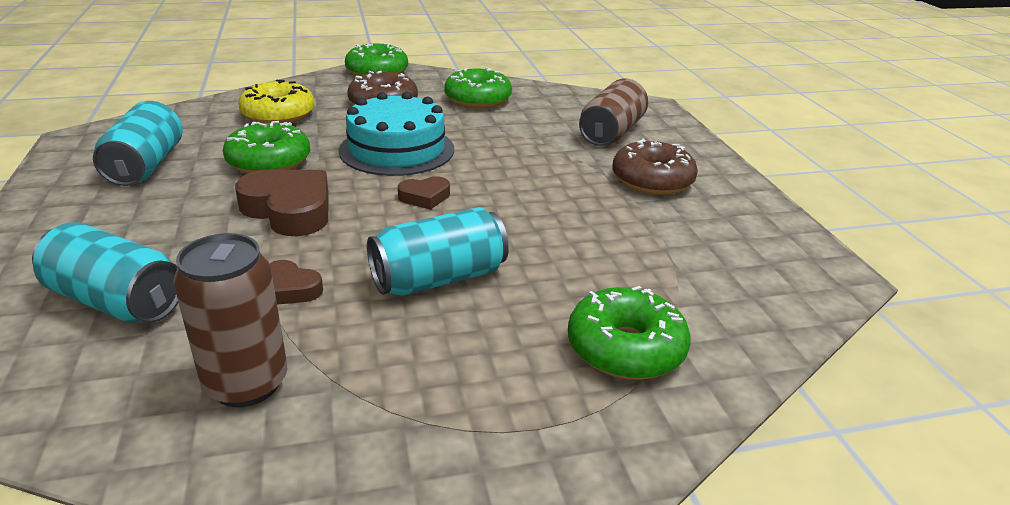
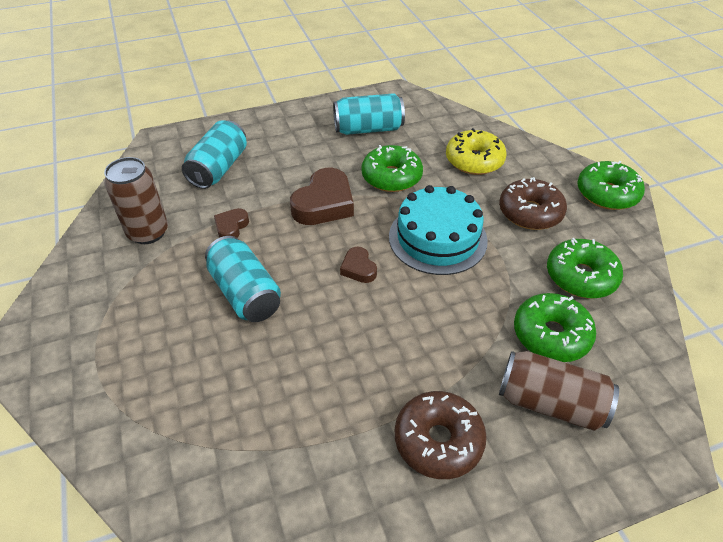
camera: 85 degrees right, 15 degrees up
(625, 348) = (162, 407): green donut -> green donut (551, 335)

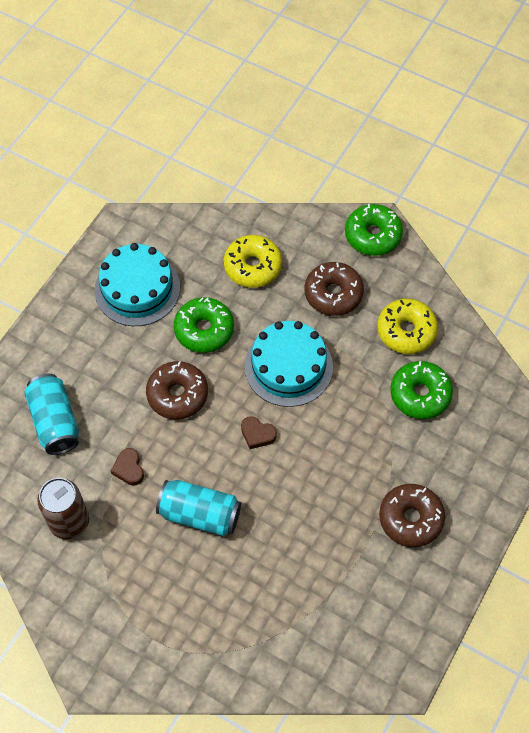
camera: 40 degrees left, 15 degrees up
(324, 204) = (177, 394): brown heart -> brown donut
(368, 129) = (137, 289): turquoise can -> turquoise cake
(550, 403) = (452, 445): brown can -> none
(580, 276) = (406, 331): green donut -> yellow donut

